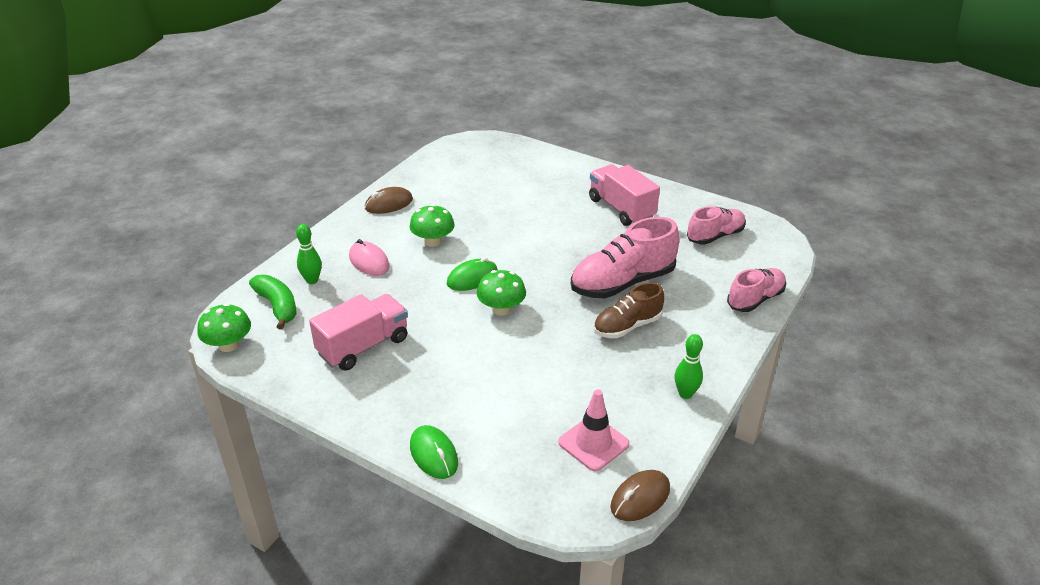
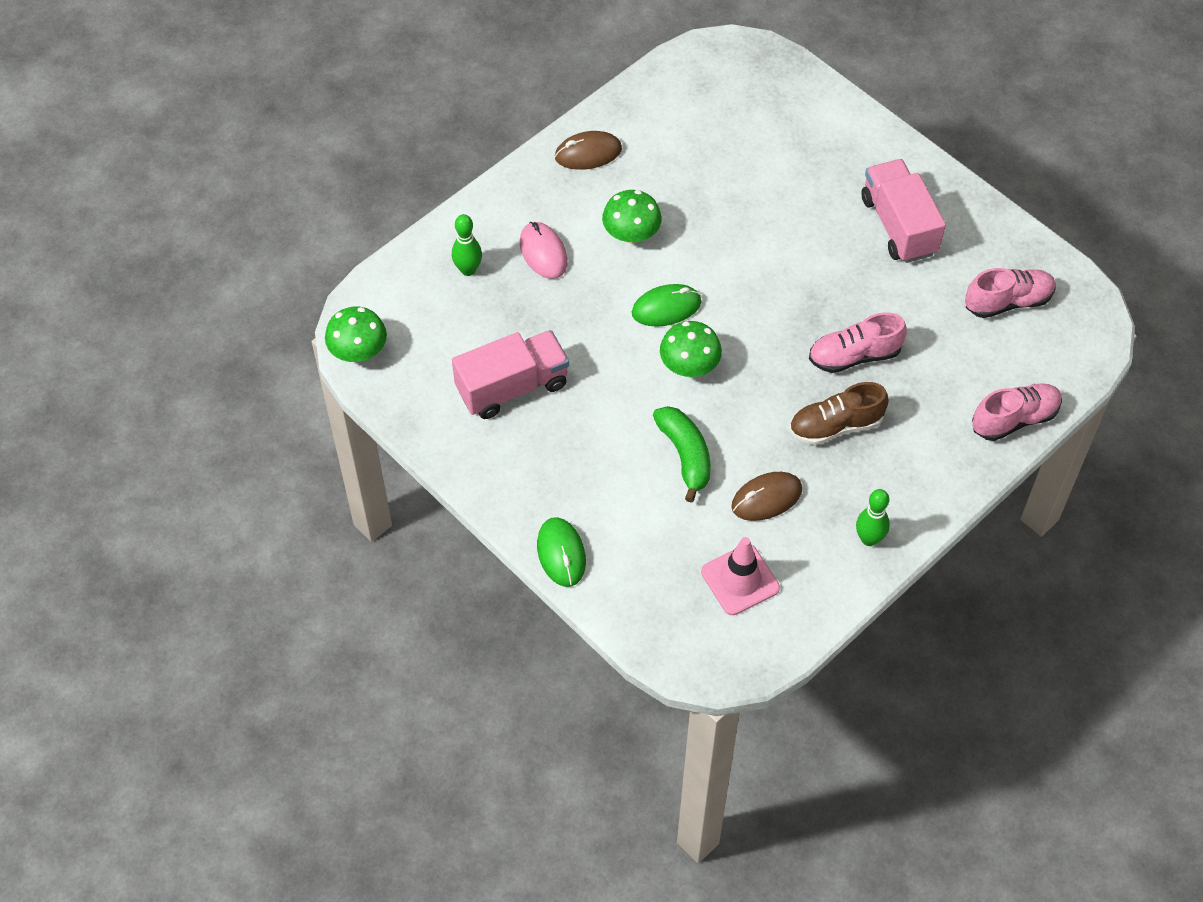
camera: 15 degrees right, 20 degrees up
(277, 306) = (421, 303): green banana -> green banana (685, 455)
(622, 282) = (854, 356): pink shoe -> pink shoe, size x0.63
(640, 498) = (767, 658): brown mouse -> brown mouse (766, 498)

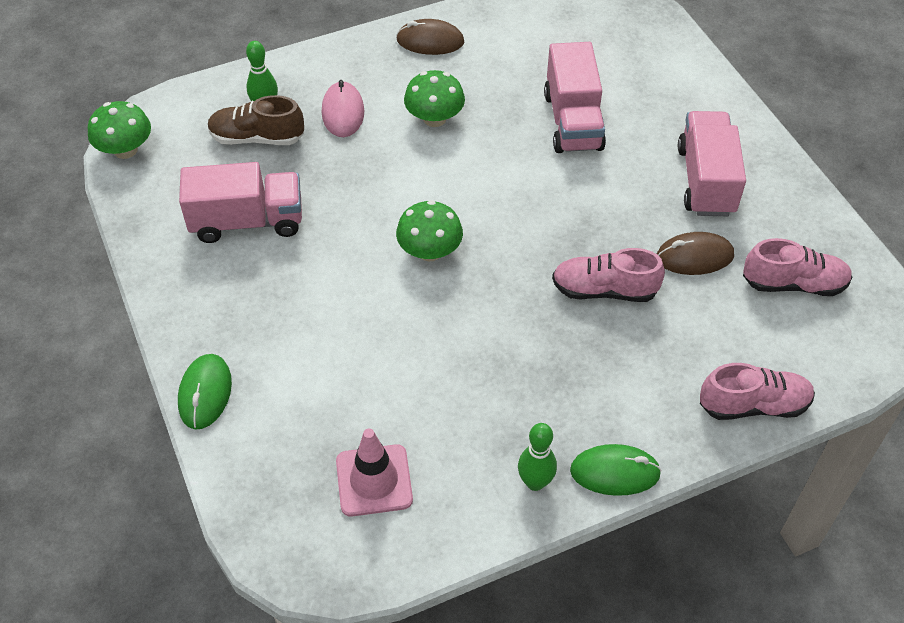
camera: 20 degrees right, 5 degrees down
(666, 308) = (434, 192): green mouse -> green mouse (615, 472)
(685, 455) = (381, 335): green banana -> none
(758, 200) = (572, 121): none -> pink truck
(766, 498) = (444, 404): brown mouse -> brown mouse (694, 257)
(835, 426) = (552, 353): brown shoe -> brown shoe (257, 138)

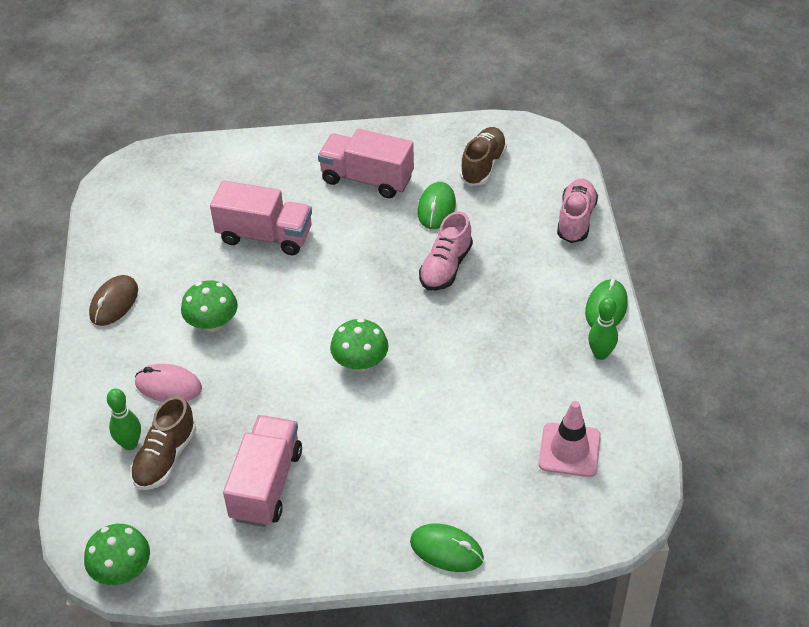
camera: 70 degrees left, 5 degrees down
(694, 257) = (436, 208): brown mouse -> green mouse
(793, 284) = (483, 165): pink shoe -> brown shoe

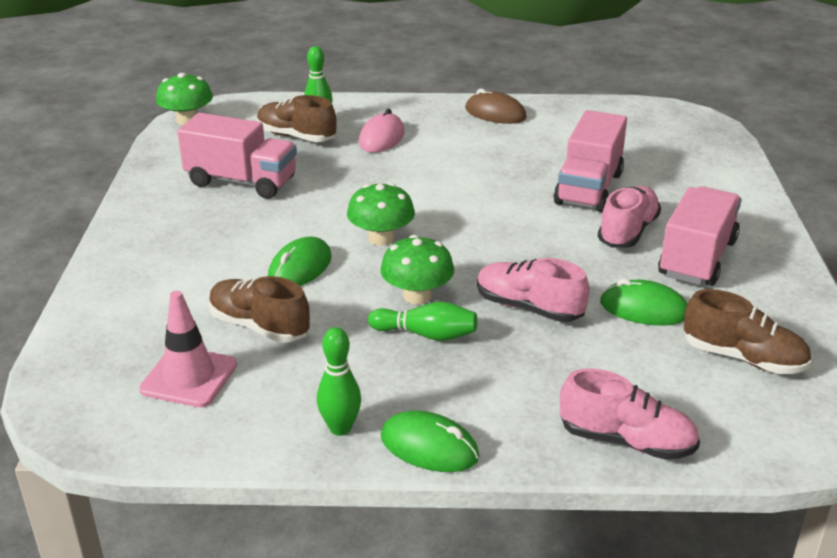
camera: 95 degrees right, 15 degrees down
(212, 323) = (459, 158): green mushroom -> green mushroom (417, 296)
(333, 214) = (628, 232): none -> pink shoe
(446, 550) = (104, 275): green mouse -> green mouse (300, 268)
(489, 320) = (426, 334): none -> green bowling pin
(499, 420) = (259, 326): none -> brown shoe

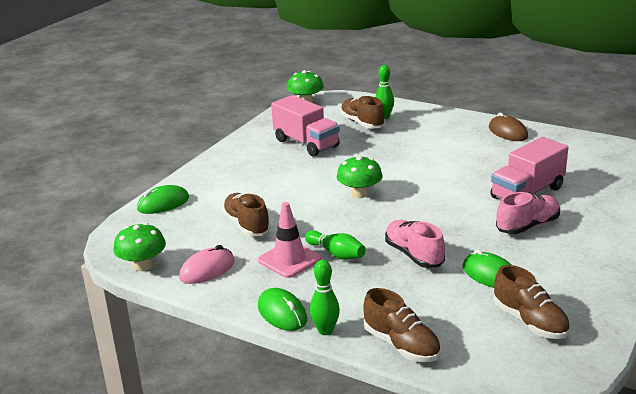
camera: 30 degrees right, 5 degrees down
(189, 377) = (188, 242): pink traffic cone -> pink traffic cone (289, 260)
(300, 268) = (297, 199): green mouse -> green mouse (163, 203)
(340, 428) = (243, 289): green bowling pin -> green bowling pin (325, 330)
(381, 138) = (415, 134): pink mouse -> pink mouse (207, 269)
(417, 296) = (351, 231): green mushroom -> green mushroom (142, 265)
(626, 441) = (401, 345): pink shoe -> brown shoe
(697, 258) = (561, 254): pink truck -> none

